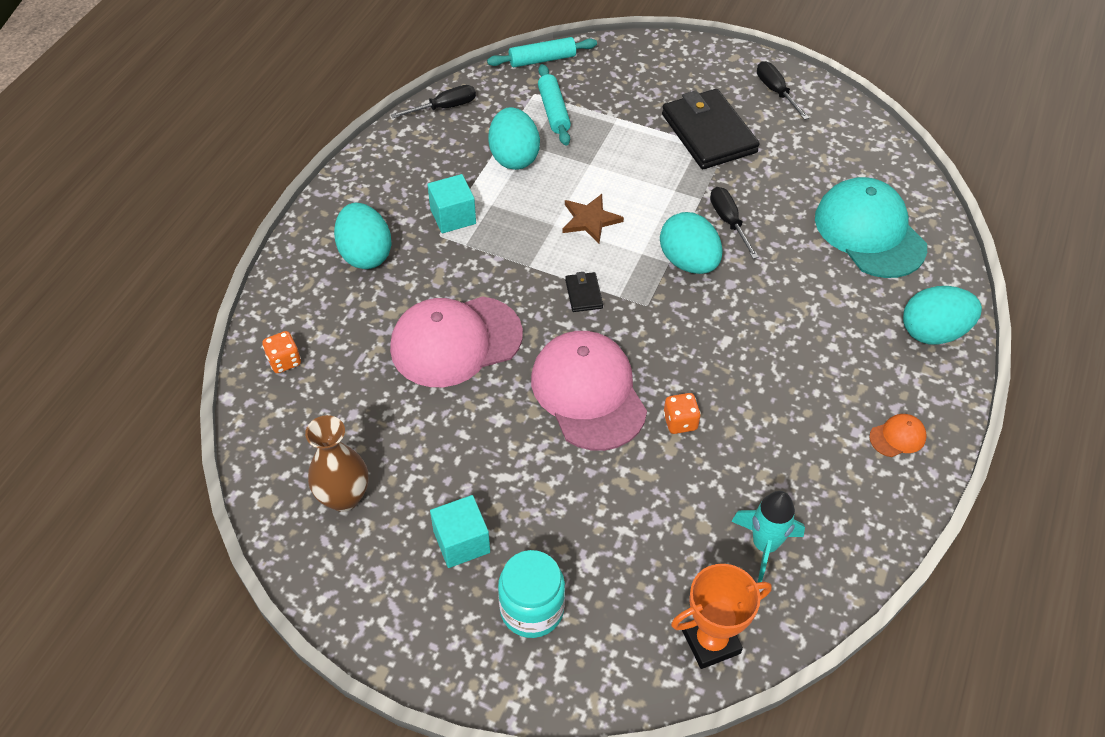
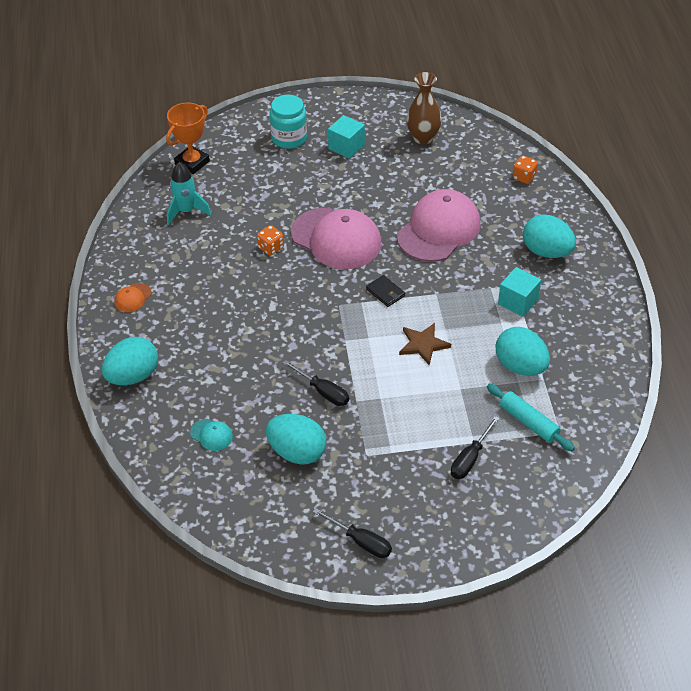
camera: 150 degrees right, 5 degrees down
(444, 107) = (613, 382): black screwdriver -> black screwdriver (470, 459)
(542, 60) = (585, 470): turquoise rolling pin -> none
(688, 262) = (331, 347): turquoise egg -> turquoise egg (297, 452)
(708, 133) = (390, 465): black wallet -> none
(869, 232) = (211, 435): turquoise cap -> turquoise cap, size x0.41

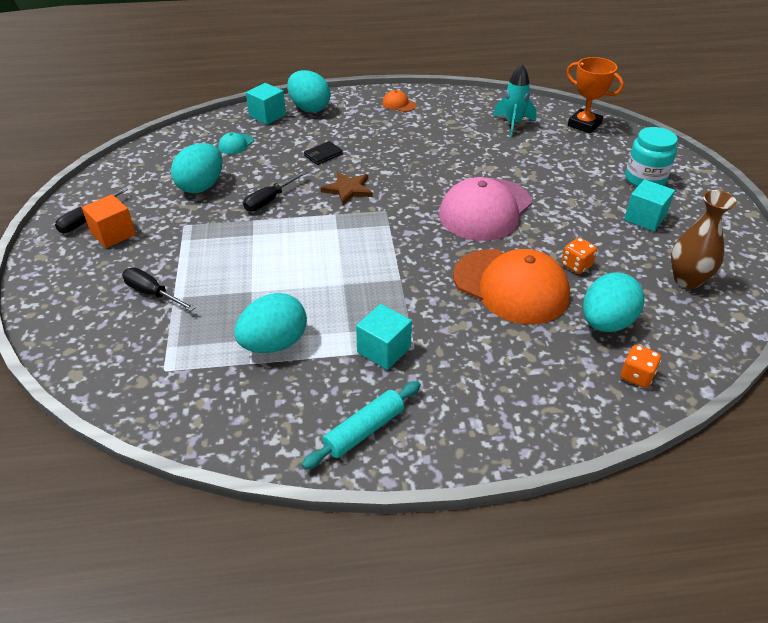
camera: 90 degrees right, 5 degrees down
(146, 414) = (267, 115): none -> turquoise cube
(271, 248) = (467, 170): orange dice -> orange dice (576, 265)
(384, 511) = (113, 234): none -> orange cube
(385, 292) = (402, 242): black wallet -> black wallet (323, 155)
(423, 344) = (321, 266): brown star -> brown star (348, 189)
(438, 230) = (511, 286): pink cap -> orange cap
(529, 422) = (186, 344): turquoise rolling pin -> turquoise rolling pin (364, 430)
(546, 252) = (480, 387): turquoise egg -> turquoise egg (606, 323)

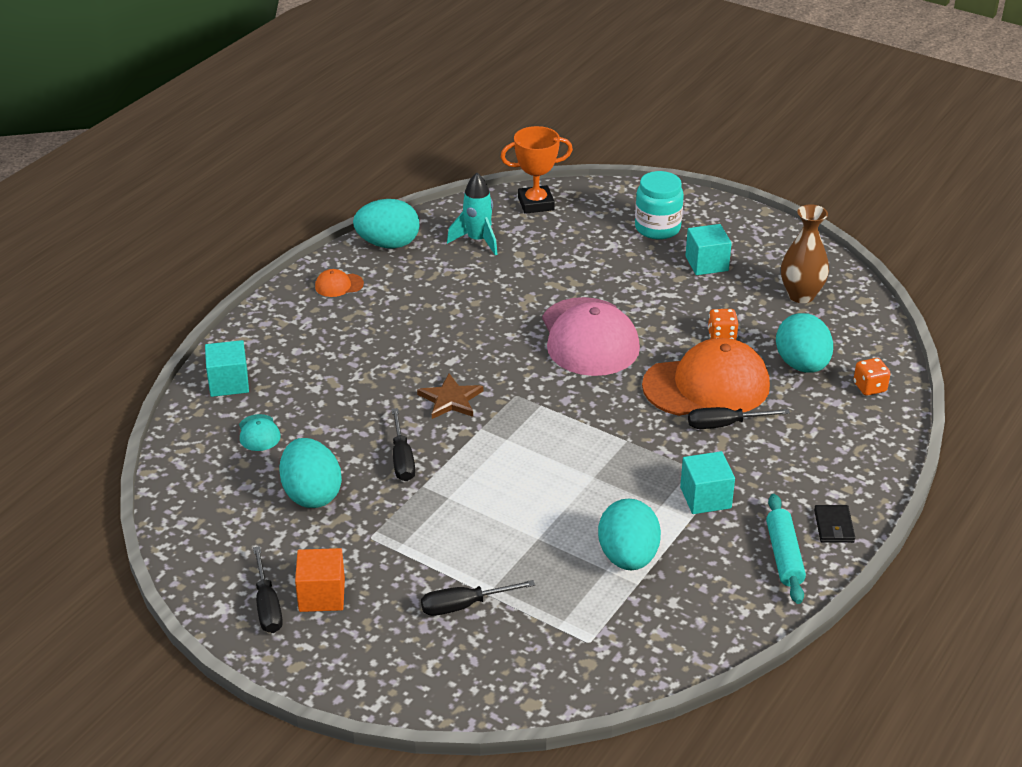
camera: 50 degrees left, 5 degrees down
(309, 108) = (257, 347): turquoise egg -> turquoise egg (388, 244)
(323, 155) = (366, 384): black wallet -> black wallet (834, 526)
(479, 318) = (725, 425): none -> black screwdriver

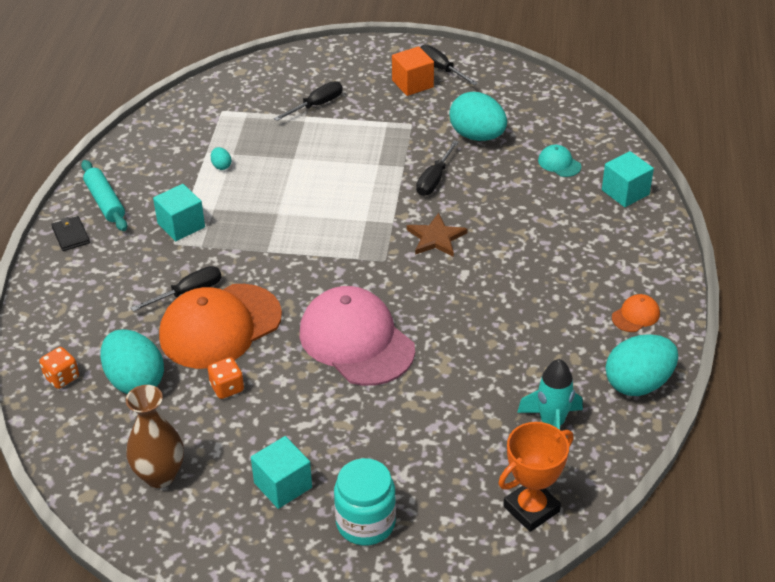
camera: 155 degrees right, 5 degrees up
(402, 459) = (434, 179): black screwdriver -> black screwdriver turned 120 degrees counterclockwise
(628, 557) = (221, 166): turquoise egg -> turquoise egg, size x0.41

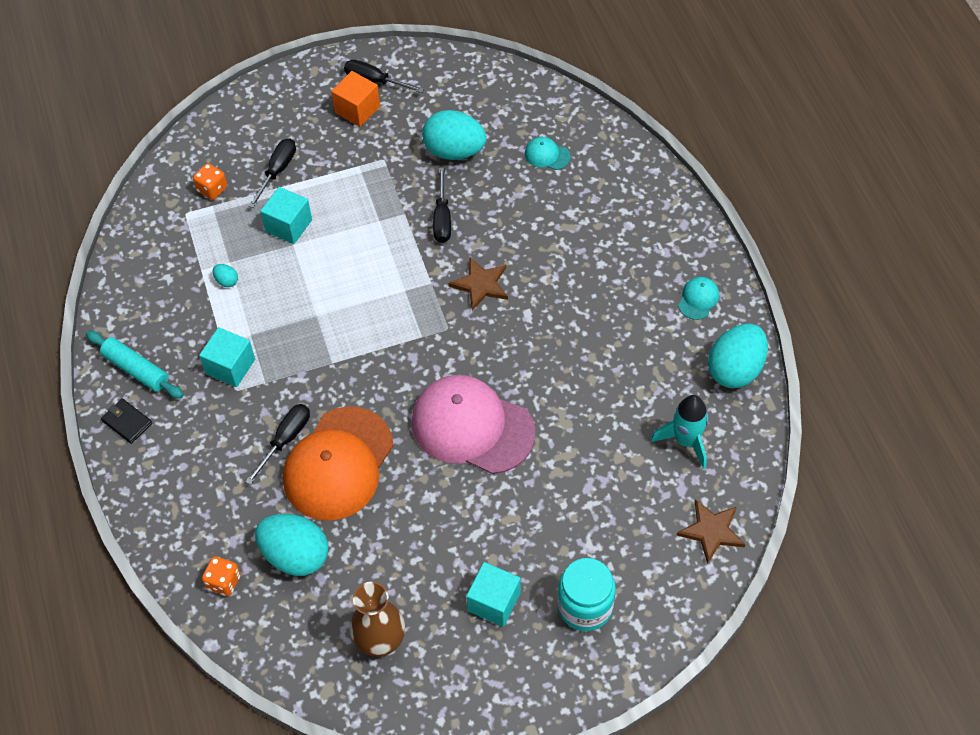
camera: 25 degrees left, 15 degrees up
(227, 388) = (385, 526): orange dice -> orange dice (212, 189)
(531, 509) = (711, 531): orange trophy -> brown star
(625, 192) = (622, 166): turquoise cube -> turquoise cube (288, 225)
(635, 315) = (698, 299): orange cap -> turquoise cap

